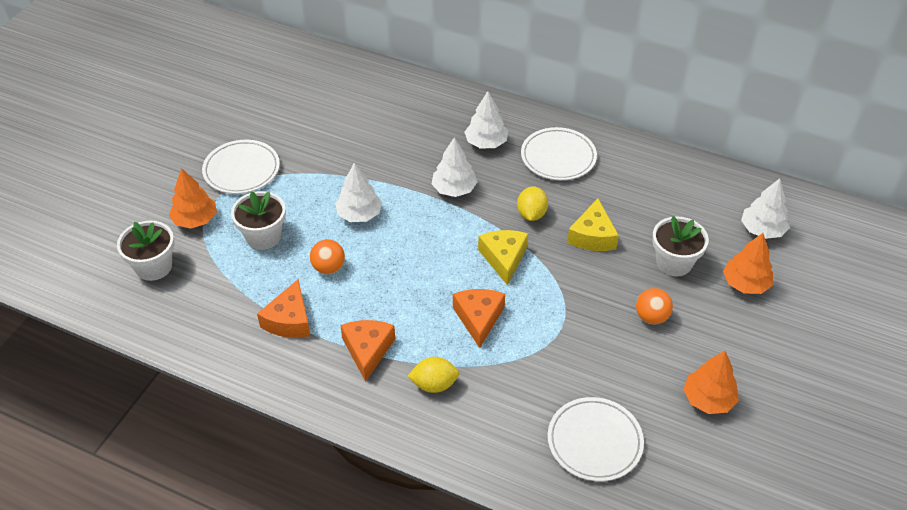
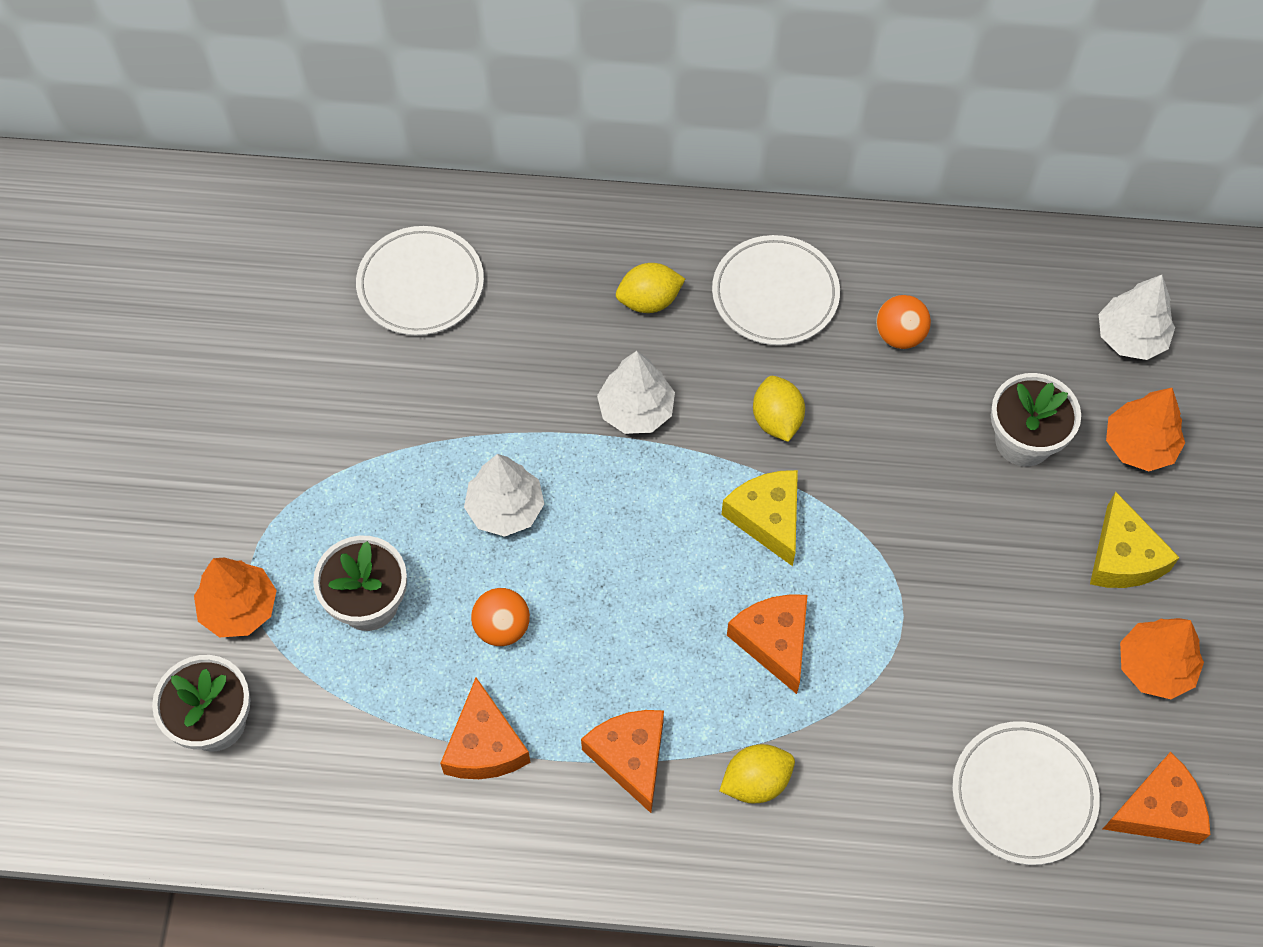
camera: 20 degrees left, 15 degrees up
(241, 170) = (269, 484): white plate -> white plate (420, 285)
(486, 143) = (649, 301): white tree -> yellow lemon
(592, 236) = (886, 431): yellow cheese -> yellow cheese (1123, 557)
(651, 317) = (1026, 551): orange ball -> orange ball (899, 335)
(678, 476) = (1158, 810): none -> orange cheese

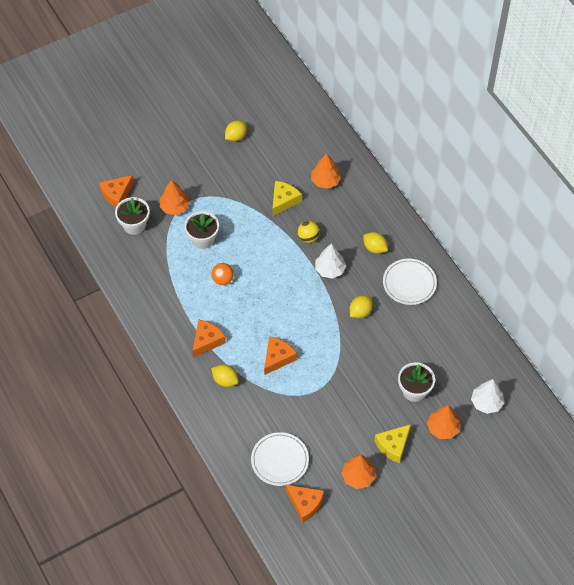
camera: 55 degrees right, 5 degrees down
(169, 376) = (236, 137): none -> yellow lemon
(420, 285) = (325, 181): white plate -> orange tree
(485, 745) = (180, 299): orange cheese -> orange cheese (117, 194)
(505, 508) = (264, 255): white tree -> none
(529, 400) = (308, 237): none -> yellow ball
(767, 518) = (321, 330): yellow cheese -> yellow cheese (283, 201)
(899, 335) = (425, 330): orange ball -> none

